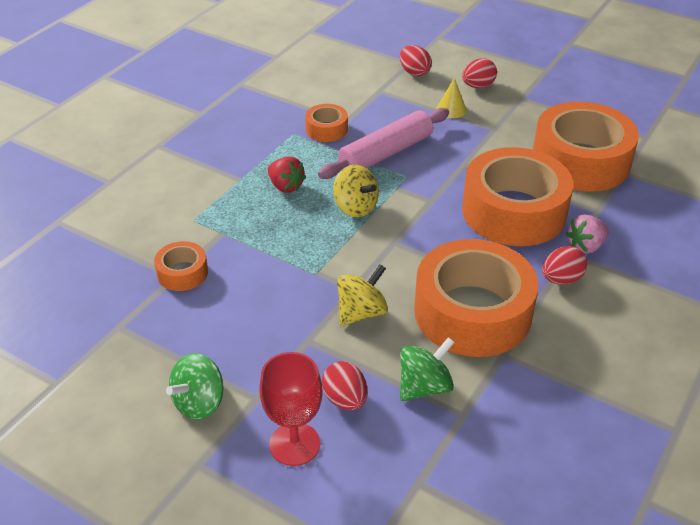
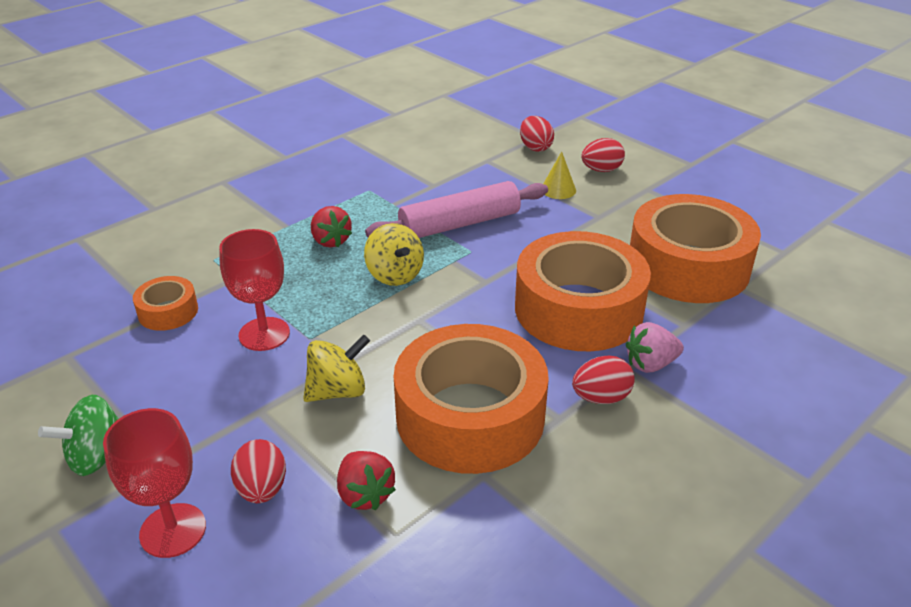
camera: 15 degrees right, 5 degrees down
(276, 277) = (264, 334): none -> red goblet
(326, 129) = (407, 190): orange tape -> none
(424, 387) = (365, 494): green spinning top -> red strawberry

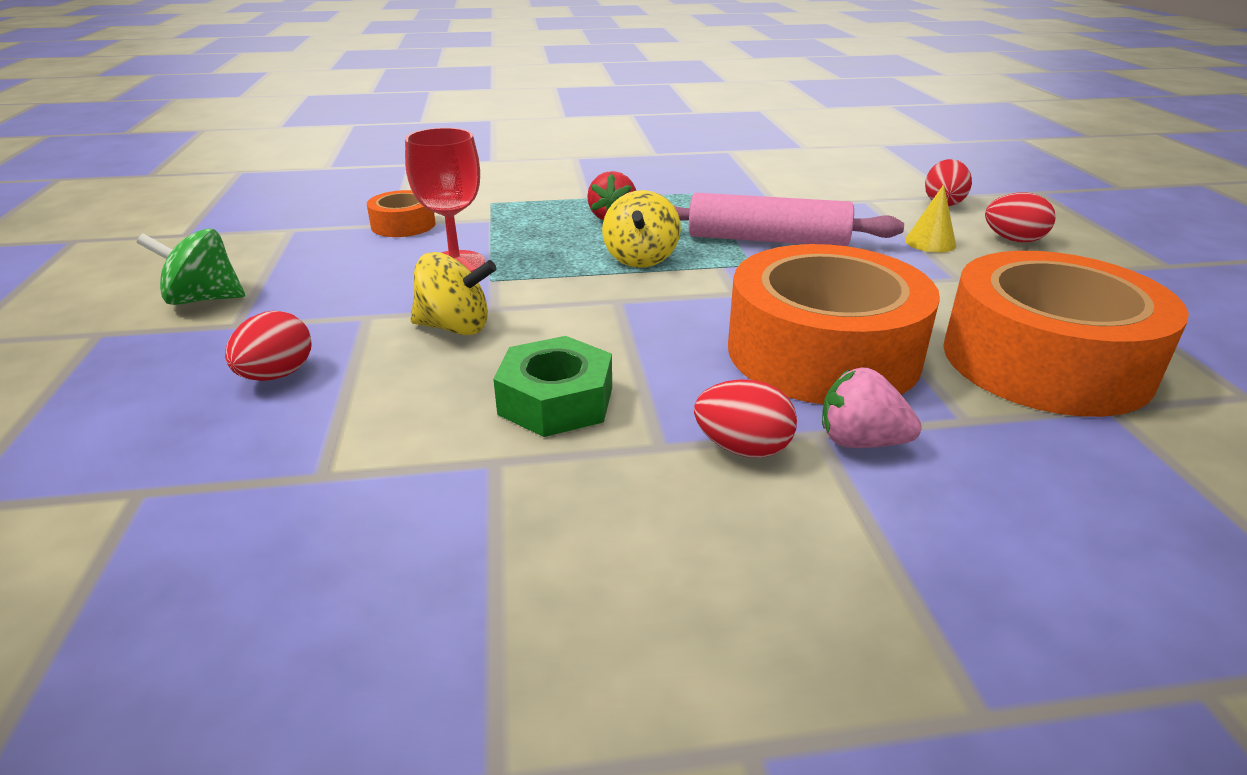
camera: 35 degrees right, 5 degrees down
(173, 530) = (167, 373): red goblet -> none
(365, 494) = (353, 421): red strawberry -> none
(470, 416) = (556, 401): orange tape -> green nut

